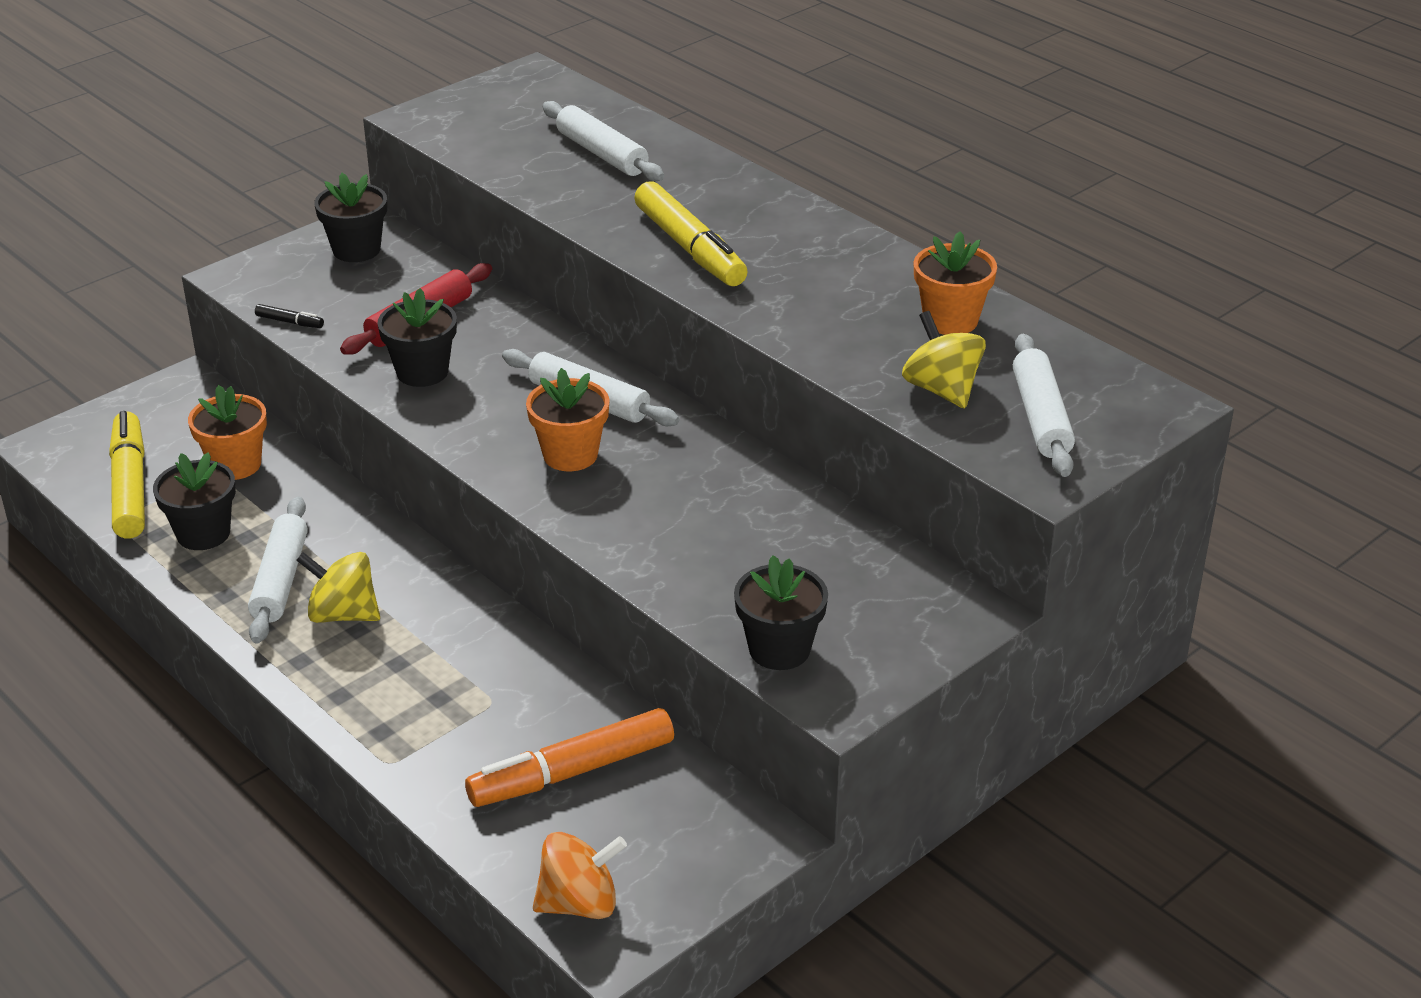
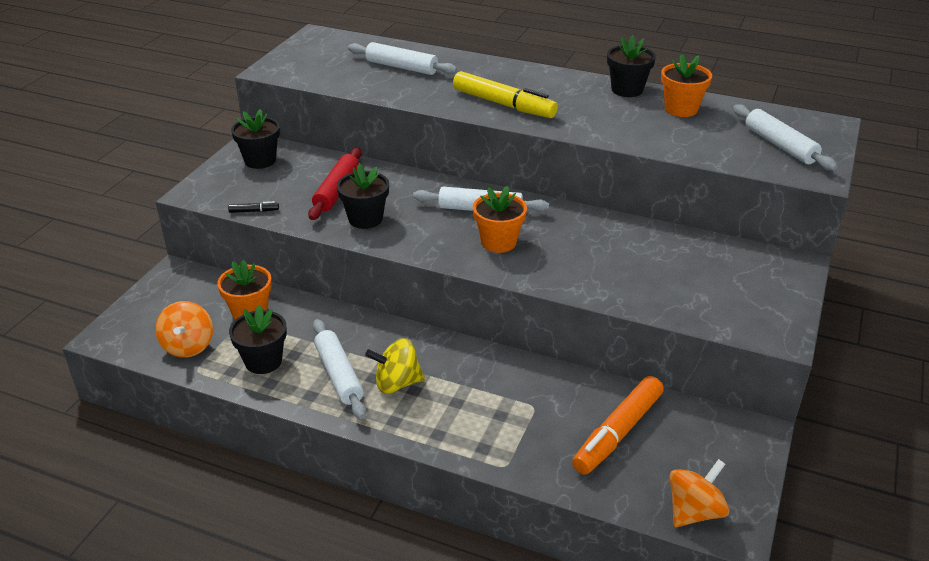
camera: 25 degrees left, 0 degrees up
(130, 486) = (188, 346): yellow marker -> orange spinning top
(779, 649) = (721, 316): black flower pot -> black flower pot (627, 90)
(941, 390) = (716, 144): yellow spinning top -> none

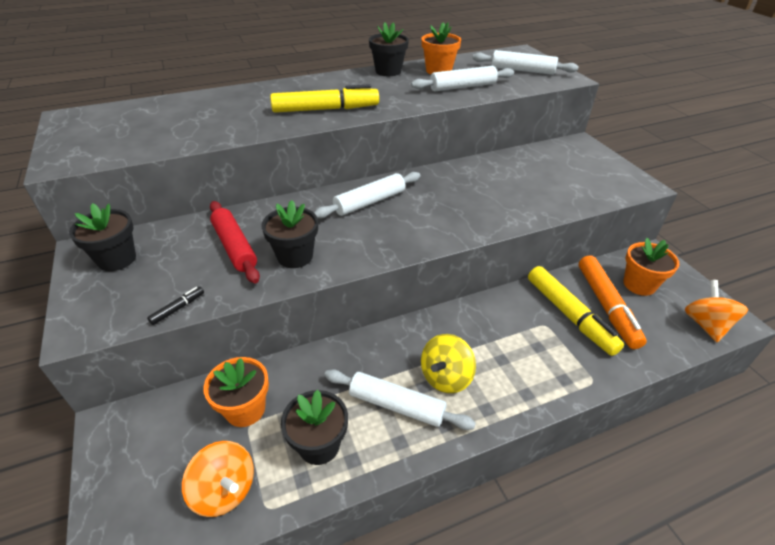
camera: 45 degrees left, 5 degrees up
(401, 67) = (196, 113): white rolling pin -> white rolling pin (462, 87)
(498, 242) = (418, 218): orange flower pot -> orange flower pot (639, 284)
(568, 415) = (569, 315): none -> yellow marker

